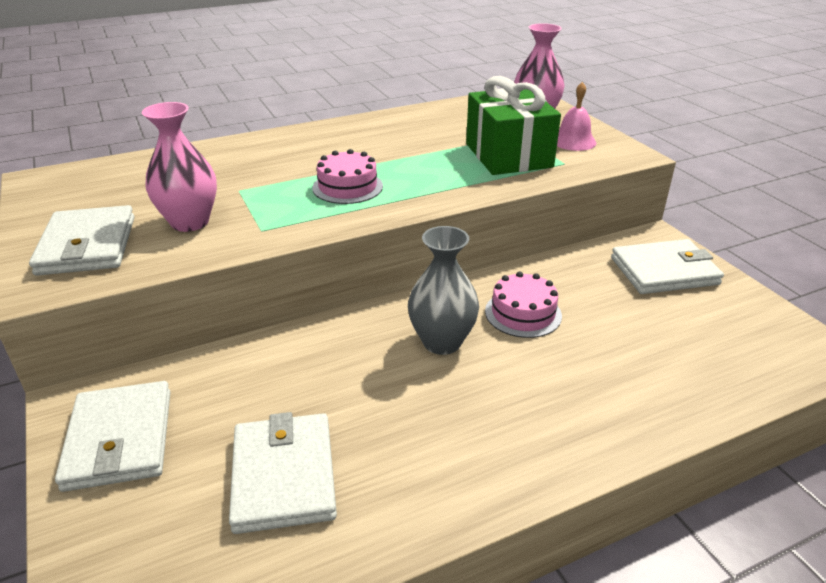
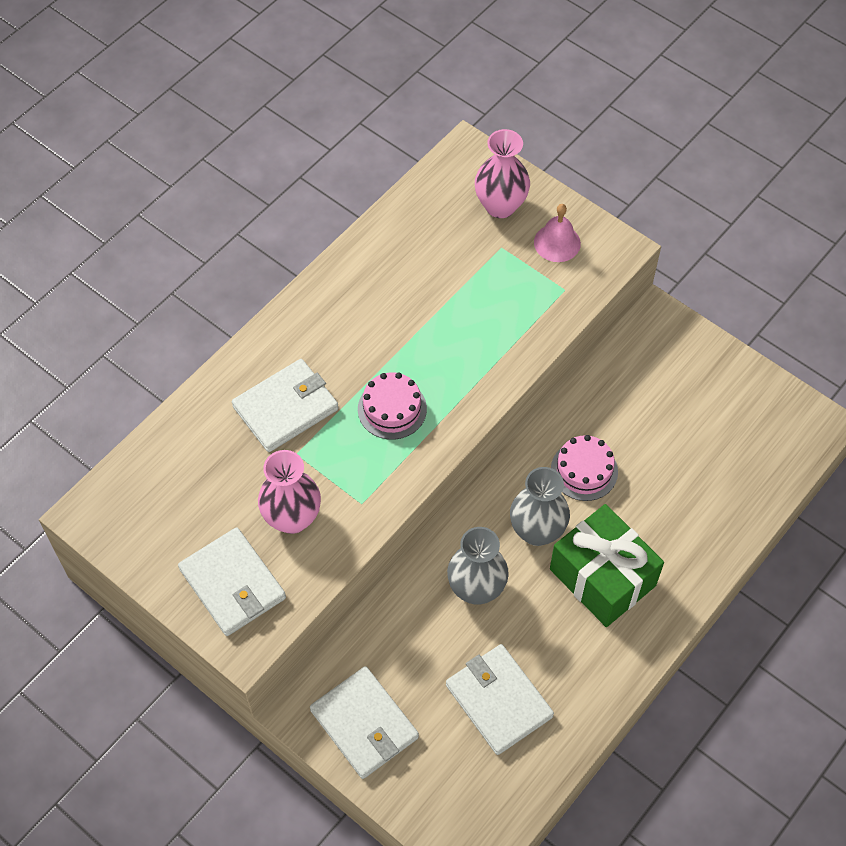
camera: 25 degrees left, 25 degrees up
(342, 366) = (476, 589): none -> grey vase
(508, 155) = (508, 295): green gift -> green gift (602, 577)
(664, 271) = (677, 366): white wallet -> white wallet (286, 408)

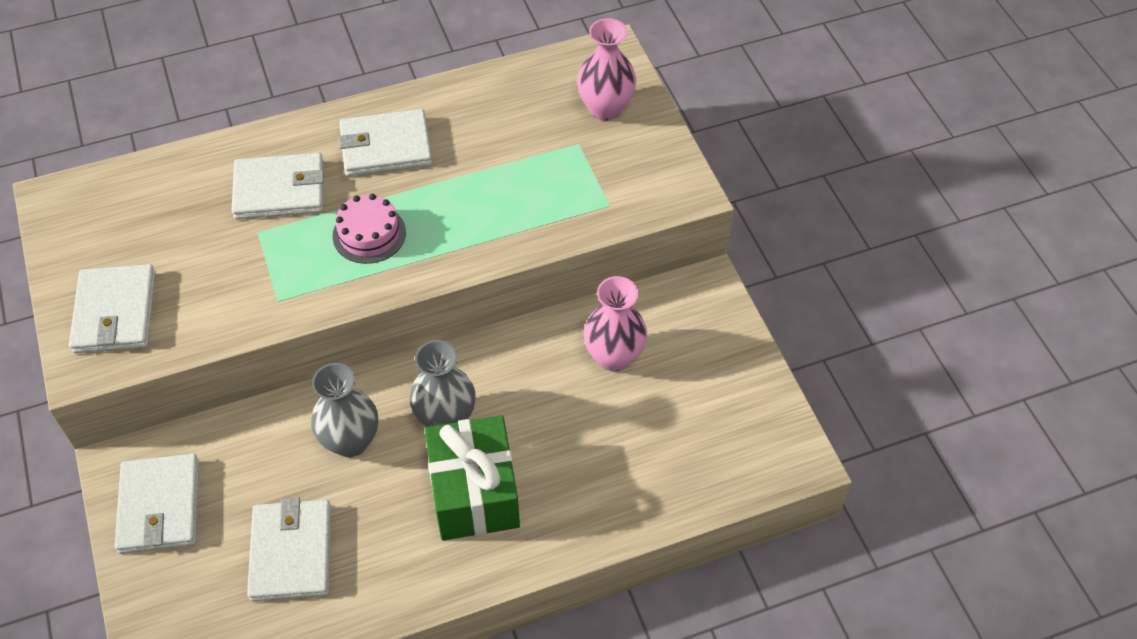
camera: 30 degrees right, 5 degrees down
(292, 518) = (209, 283): pink vase -> pink vase (614, 356)
(345, 326) = (385, 147): none -> white wallet
(557, 243) = (634, 162): pink bell -> none
(584, 470) = (531, 387): pink cake -> none

